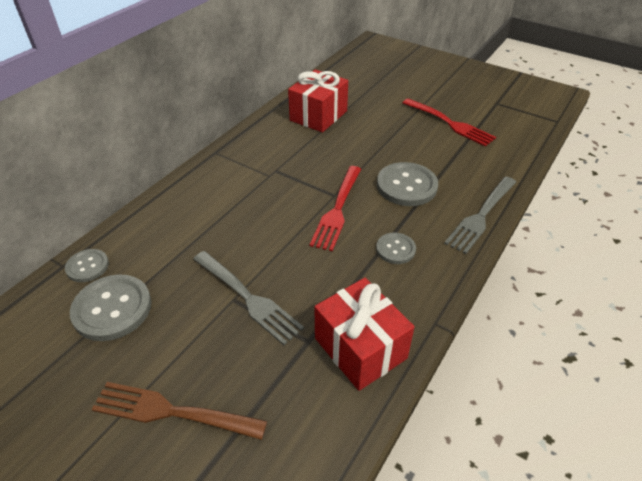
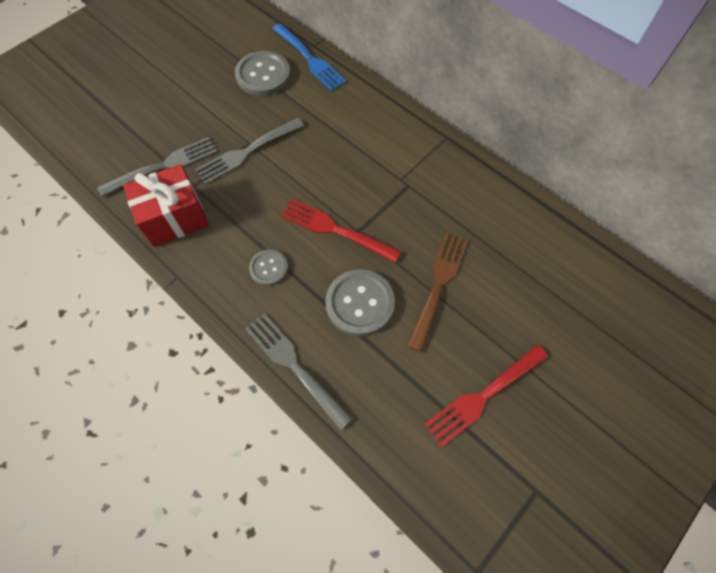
camera: 100 degrees right, 20 degrees up
(87, 266) = (309, 59): grey button -> blue fork
(173, 412) = (168, 109): brown fork -> brown fork (438, 286)
(283, 386) = (162, 166): none -> grey fork
(318, 116) = (512, 239): red gift -> none

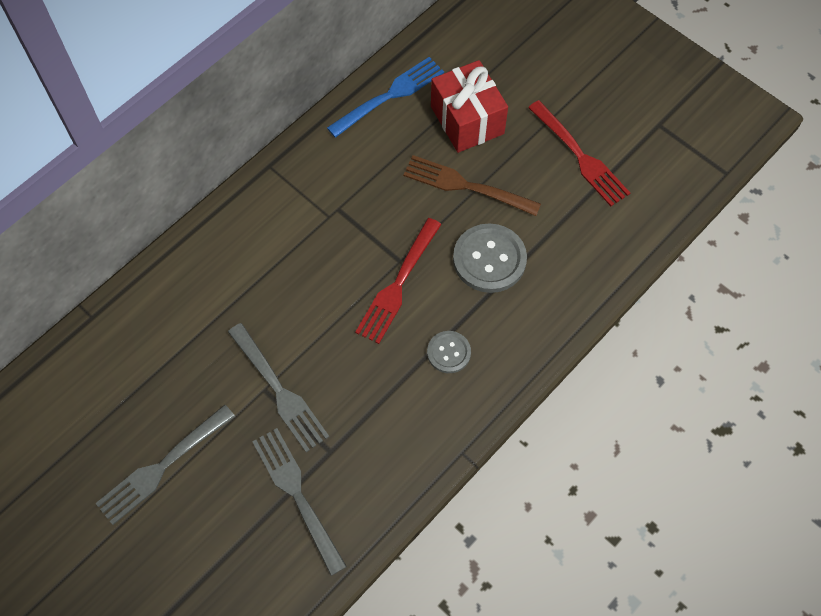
camera: 90 degrees left, 0 degrees up
(174, 218) = (379, 468): red gift -> red gift (467, 120)
(263, 75) = (142, 381): grey button -> none
(295, 366) = (562, 319): grey fork -> grey fork (163, 465)
(309, 59) = (117, 322): blue fork -> blue fork (389, 96)

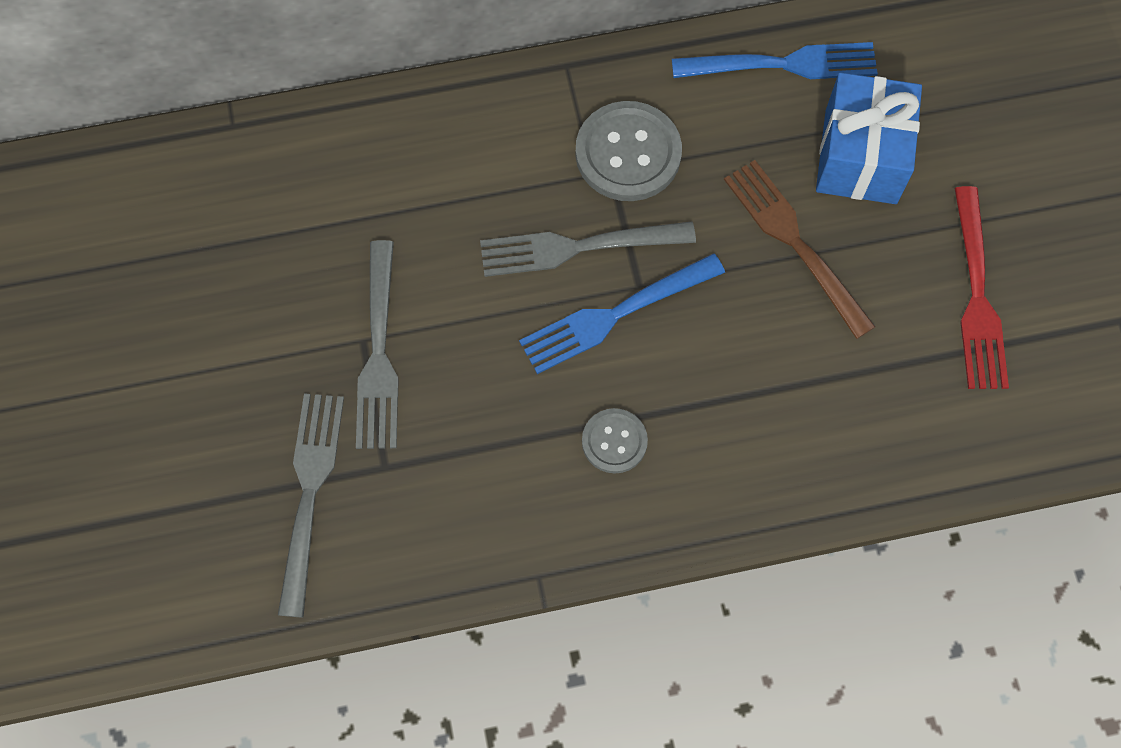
camera: 35 degrees right, 5 degrees up
(163, 465) = (187, 355): grey fork -> grey fork (579, 247)
(398, 283) = (616, 314): red fork -> blue fork
(467, 120) = (860, 156): red gift -> blue gift
(489, 259) = (753, 356): grey button -> grey button (628, 153)

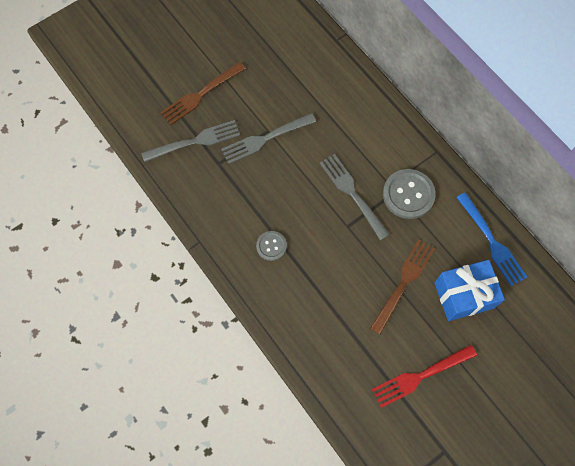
camera: 65 degrees right, 0 degrees up
(206, 435) = (201, 94): none -> brown fork
(616, 314) = (329, 222): blue fork -> none

